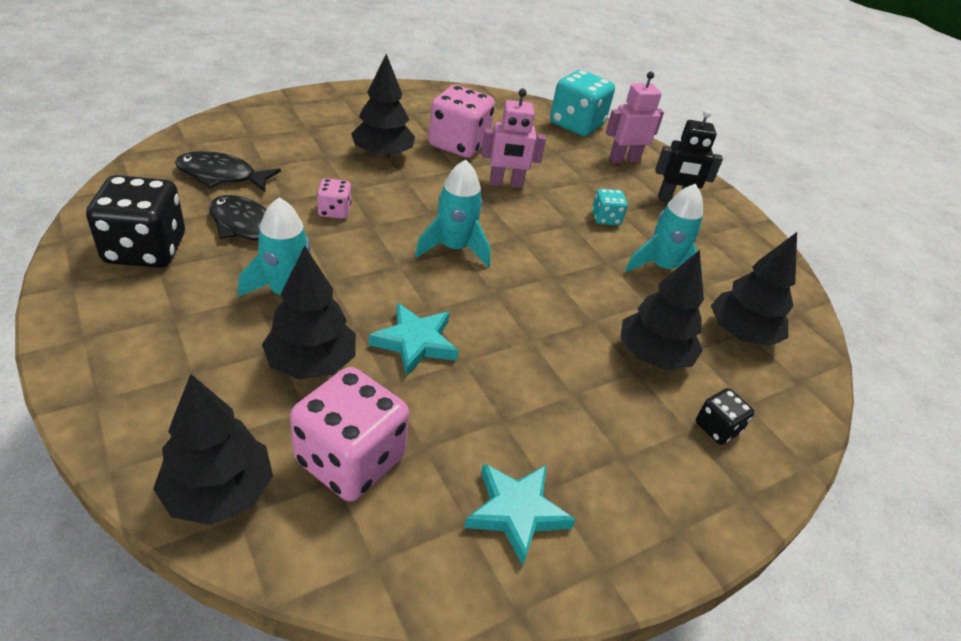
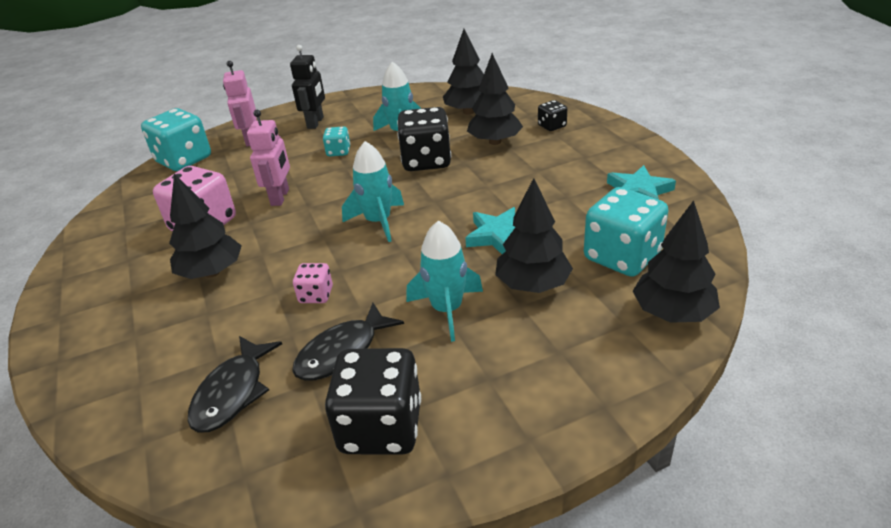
camera: 75 degrees left, 5 degrees down
(350, 459) = (622, 256): pink dice -> turquoise dice
(591, 288) = (426, 161): none -> black dice

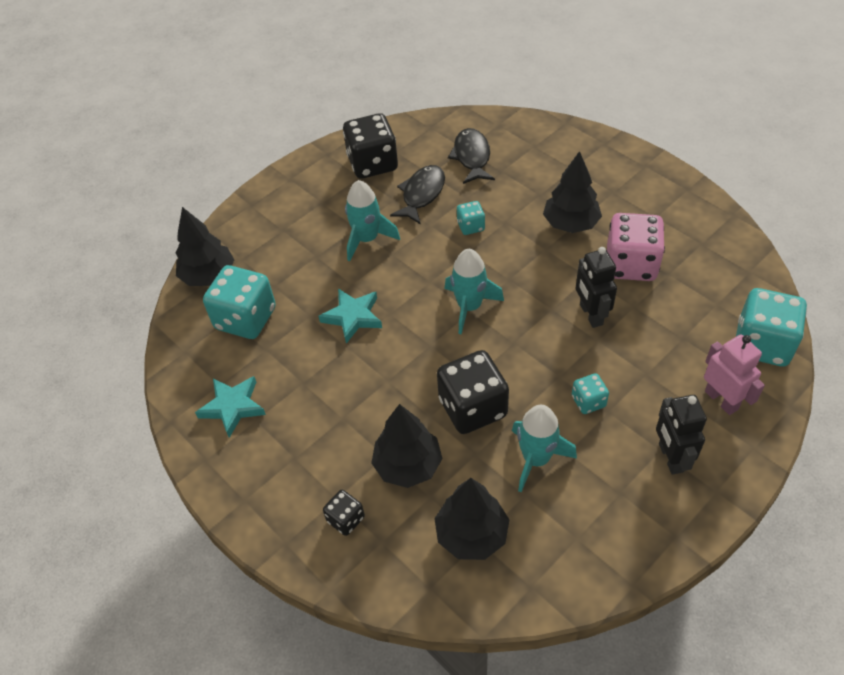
camera: 160 degrees right, 15 degrees up
(280, 197) = (590, 314): pink robot -> black robot
(316, 295) = (470, 226): pink dice -> turquoise dice
(533, 285) = (311, 274): black tree -> none

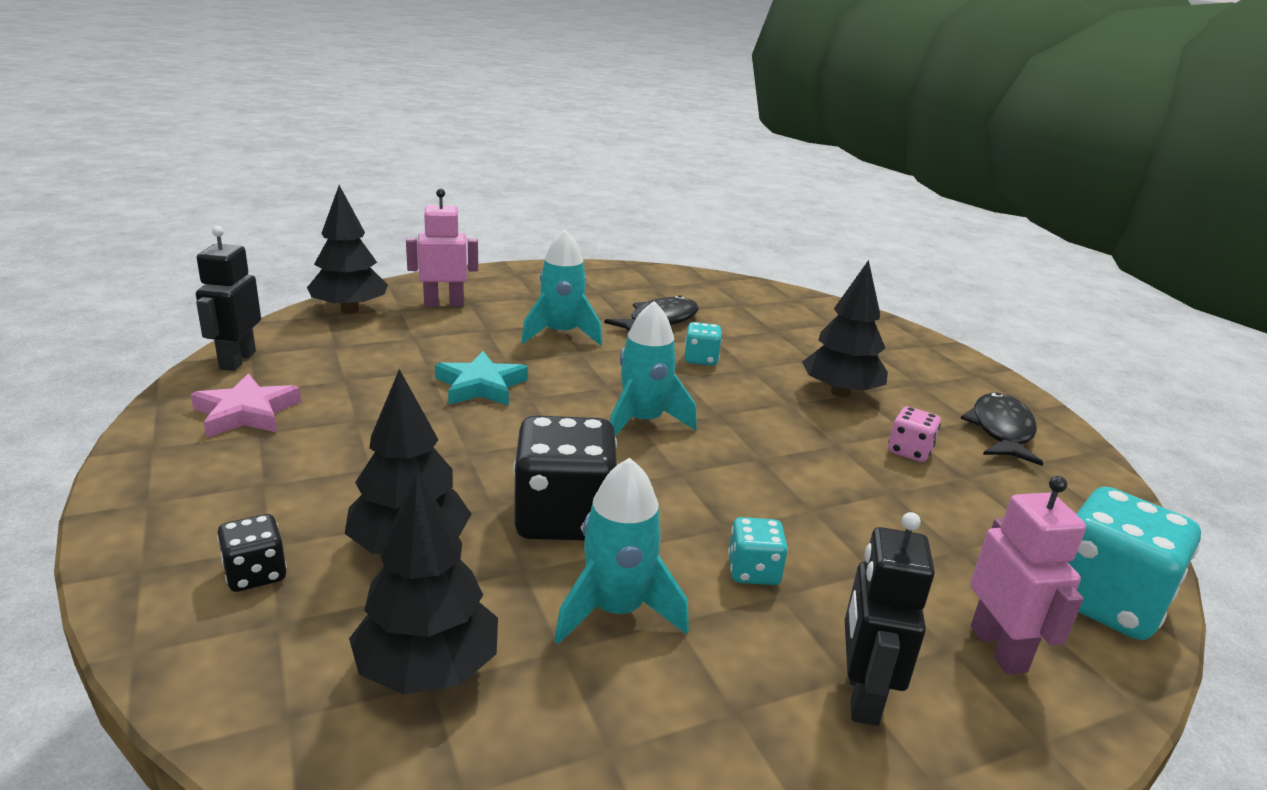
camera: 15 degrees right, 25 degrees down
(233, 407) = (246, 413): turquoise star -> pink star
(245, 319) = (351, 350): turquoise dice -> none
(266, 239) = (444, 303): none -> pink robot
(372, 164) = (620, 287): black dice -> none
(472, 157) = (744, 312): black fish -> black fish (1001, 431)
(590, 314) = (817, 480): black robot -> black robot (237, 360)
(631, 264) = (909, 451): pink dice -> pink dice, size x0.50

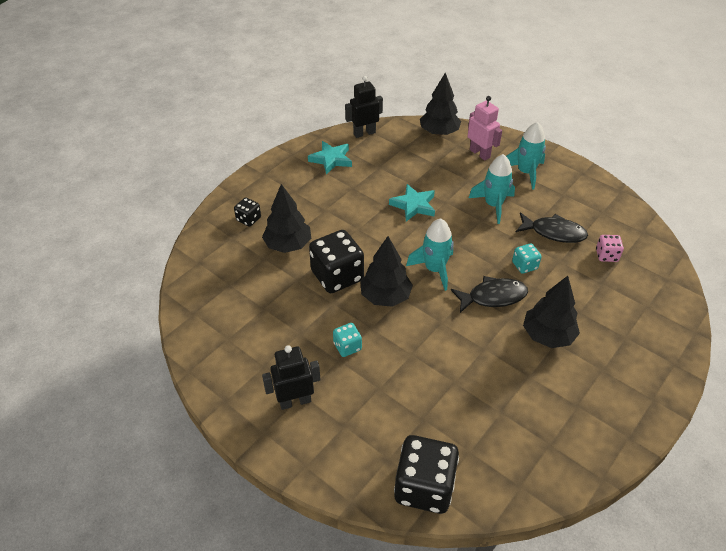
camera: 65 degrees right, 20 degrees up
(246, 413) = (331, 159): pink star -> turquoise star
(427, 669) = (234, 280): black tree -> black tree (385, 296)
(616, 610) = (293, 314): turquoise rocket -> turquoise rocket (525, 172)
(909, 451) = (506, 381): pink dice -> pink dice (606, 255)
(998, 648) = (355, 444): pink robot -> none
(1001, 431) = (577, 422): black fish -> black fish (493, 297)
(1104, 601) = (424, 486): turquoise dice -> black dice

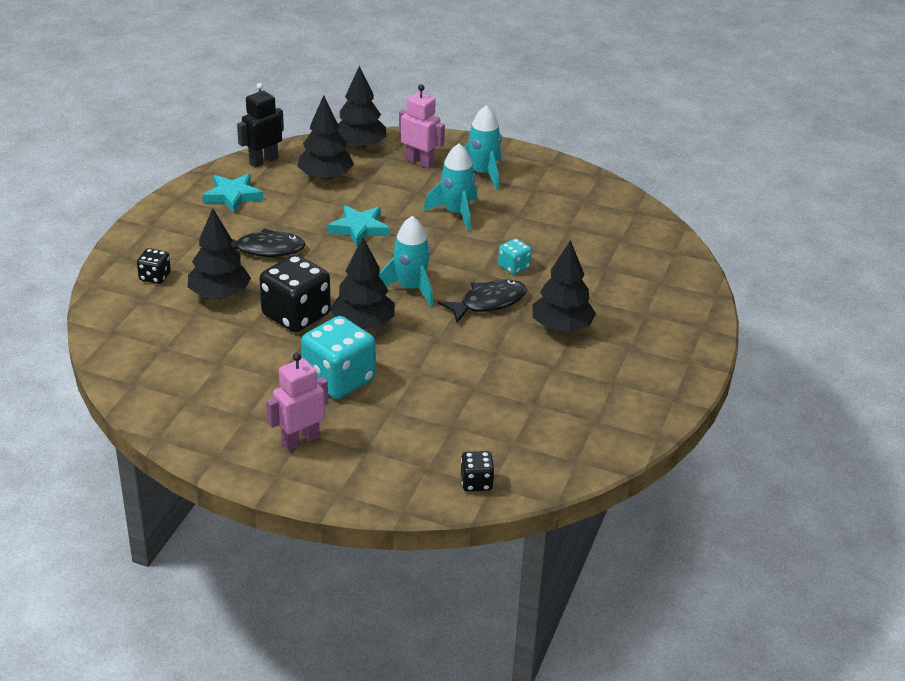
camera: 20 degrees left, 10 degrees down
(295, 401) = (300, 440): black robot -> pink robot
(347, 347) = (339, 380): turquoise dice -> turquoise dice, size x2.00
(404, 155) = (325, 177): none -> black tree
(424, 486) = (476, 482): black dice -> black dice, size x0.50
(554, 232) = (536, 229): black fish -> black fish (265, 249)
(606, 255) = (602, 241): pink dice -> none

